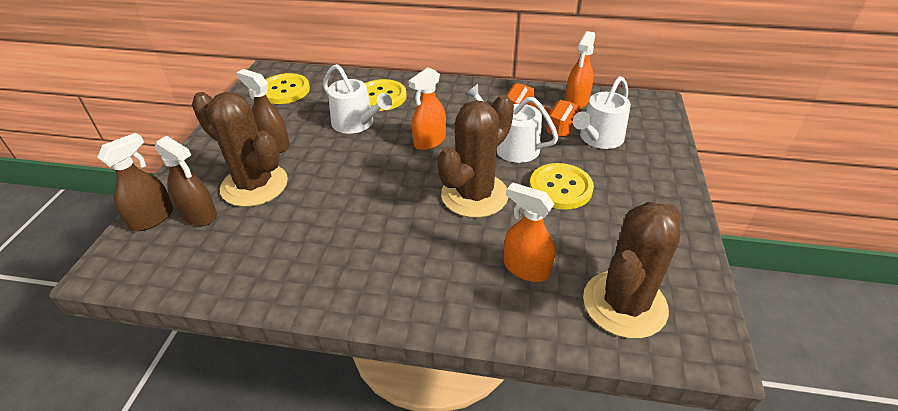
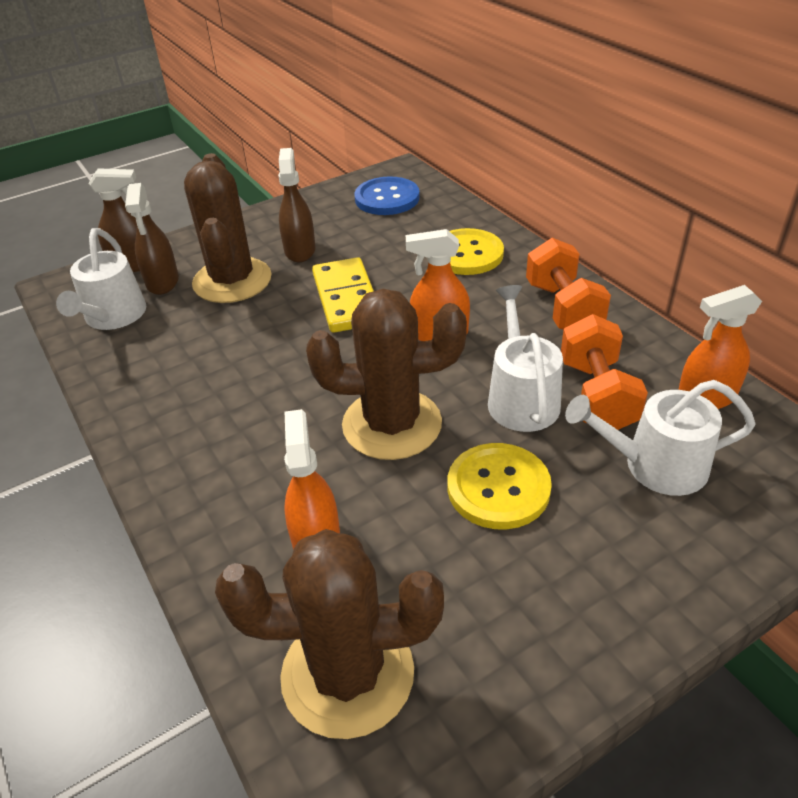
camera: 50 degrees right, 0 degrees up
(284, 90) = (387, 198): yellow button -> blue button
(349, 153) = (346, 299): none -> yellow domino
(356, 123) = (399, 270): white watering can -> white watering can (113, 316)
(468, 98) = (563, 308): none -> orange dumbbell

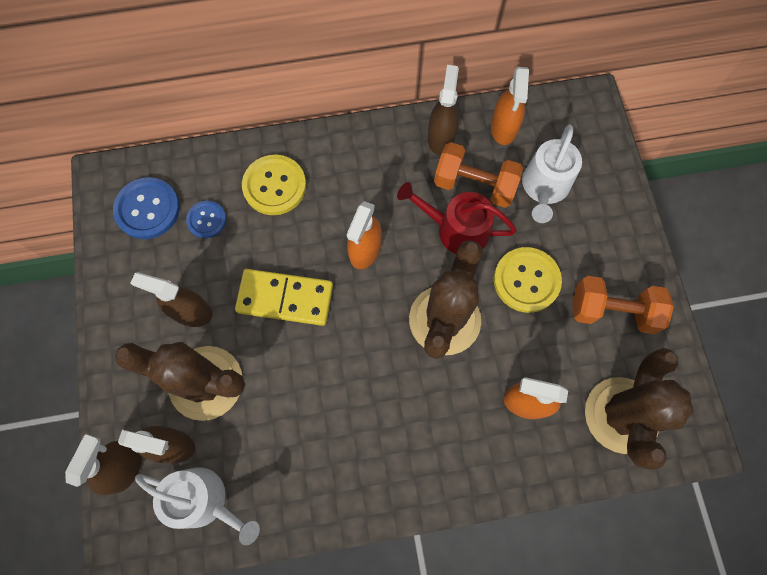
camera: 70 degrees left, 30 degrees up
(399, 229) = (206, 220): none -> blue button
(521, 398) = (456, 229): white watering can -> red watering can
(563, 308) = (378, 156): orange dumbbell -> orange dumbbell (612, 311)
(636, 347) = (441, 137): none -> brown spray bottle

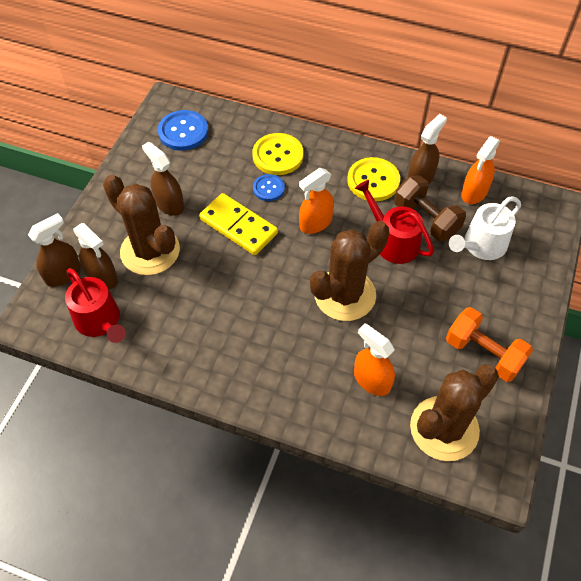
camera: 30 degrees right, 15 degrees down
(204, 500) = (99, 321): white watering can -> red watering can
(206, 220) = (217, 155): blue button -> blue button (268, 188)
(474, 185) = (426, 219): orange dumbbell -> brown dumbbell
(526, 280) = (426, 299): yellow button -> yellow button (373, 181)

